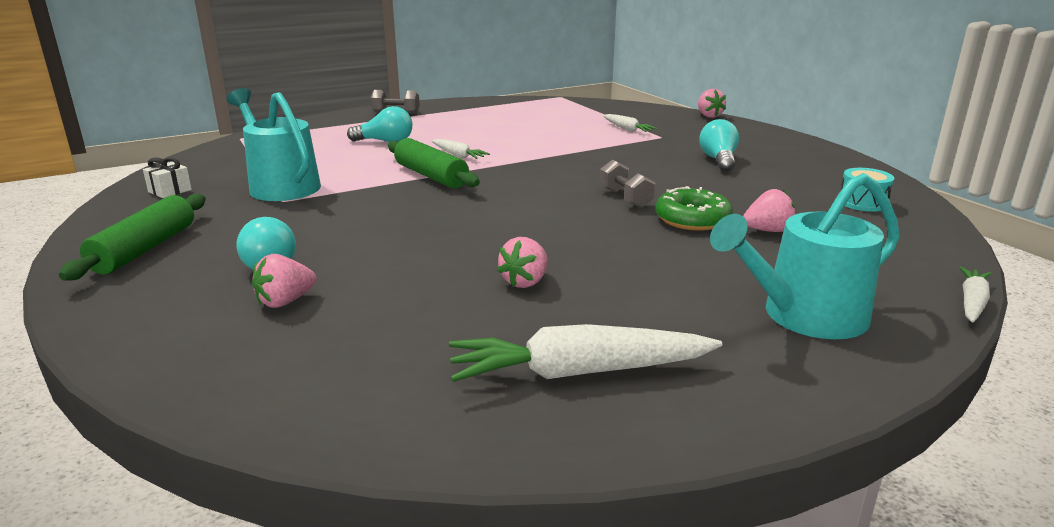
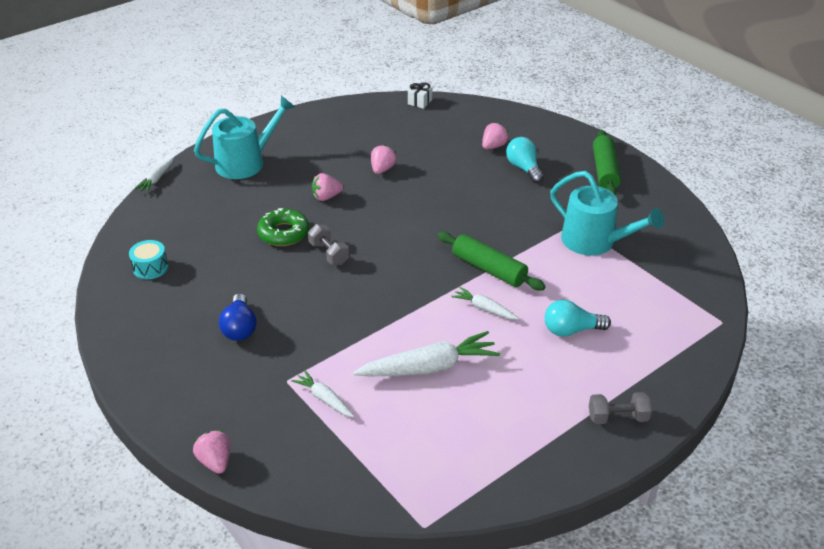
camera: 170 degrees right, 15 degrees up
(170, 191) = (666, 226): white gift -> white gift (420, 102)
(578, 372) = (349, 127): white carrot -> white carrot (429, 367)
(718, 160) = (240, 328): turquoise light bulb -> blue light bulb
(767, 230) = (237, 226): pink strawberry -> pink strawberry (326, 197)

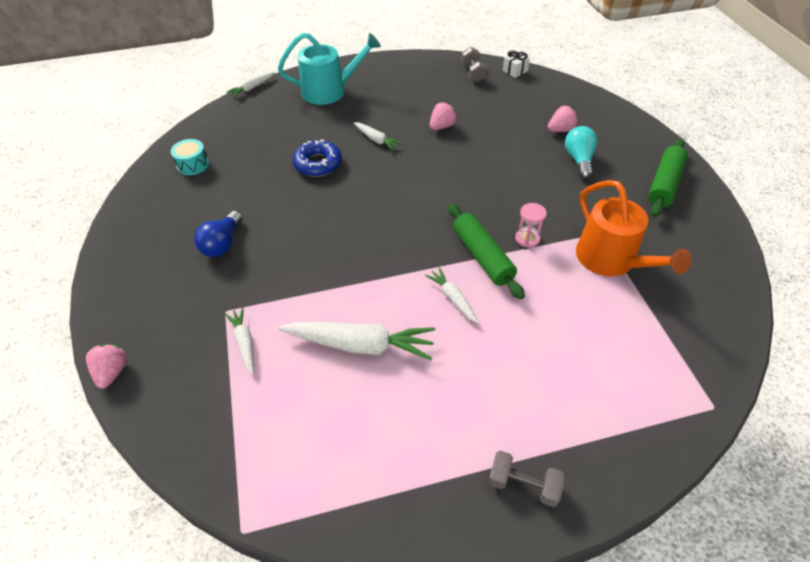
camera: 25 degrees right, 10 degrees up
(283, 233) = (318, 164): green donut -> blue donut
(326, 197) = (376, 140): pink strawberry -> white carrot
(329, 254) = (343, 195): grey dumbbell -> grey dumbbell (473, 73)
(518, 244) = (527, 239): none -> pink hourglass
(571, 330) = (529, 355): turquoise light bulb -> none
(594, 242) = (610, 260): turquoise watering can -> orange watering can

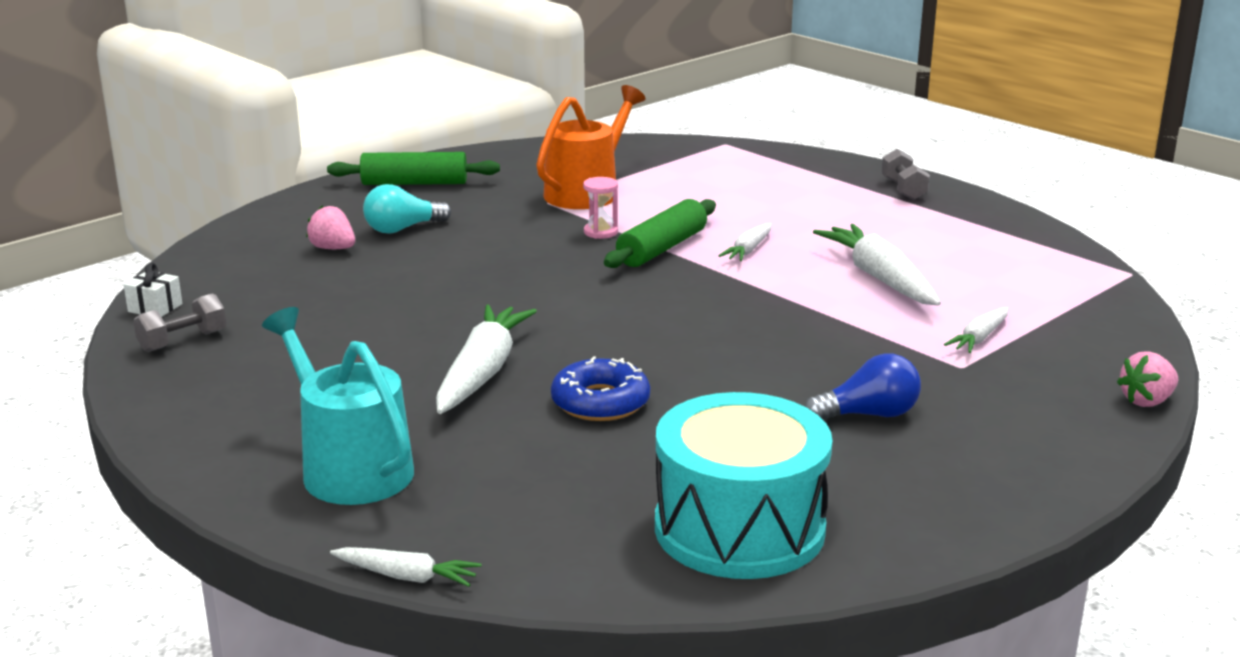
camera: 120 degrees left, 25 degrees down
(193, 165) = (739, 528): turquoise drum -> turquoise drum, size x2.30
(376, 140) = (482, 372): white carrot -> white carrot, size x1.89
(442, 126) = (394, 329): pink strawberry -> none

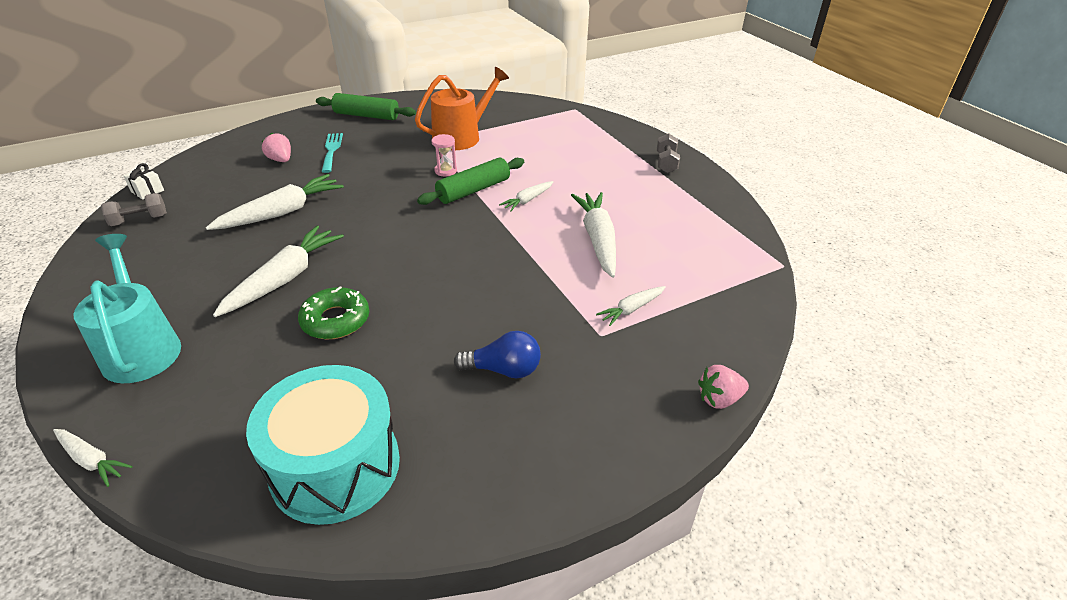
camera: 15 degrees right, 15 degrees up
(401, 305) = (282, 212): none -> white carrot
(402, 229) = (331, 150): turquoise light bulb -> turquoise fork
(600, 402) = (335, 320): blue donut -> green donut

